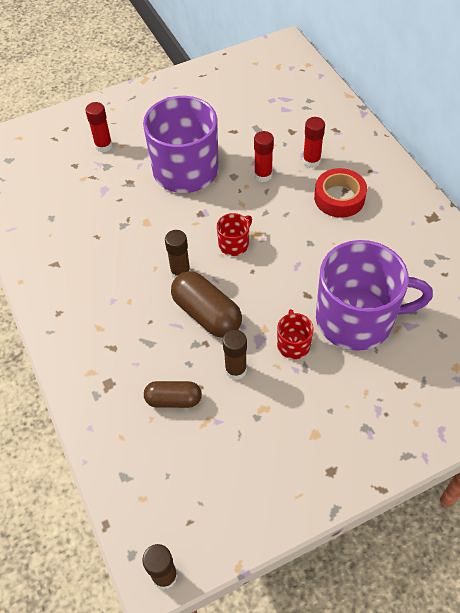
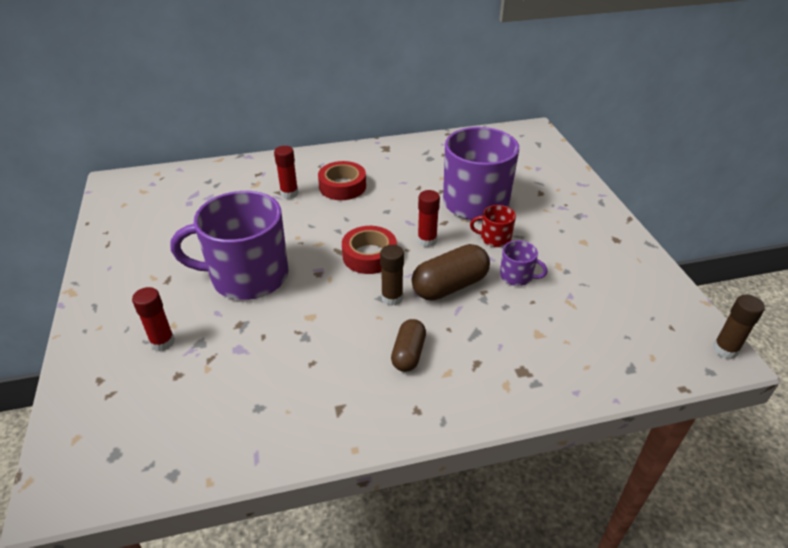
camera: 80 degrees left, 15 degrees down
(173, 400) = (546, 322): brown capsule -> brown capsule (408, 353)
(234, 244) = (369, 256): red mug -> red tape
(235, 370) = (517, 276): brown glue stick -> purple mug
(263, 175) = (290, 224): red glue stick -> red glue stick (427, 240)

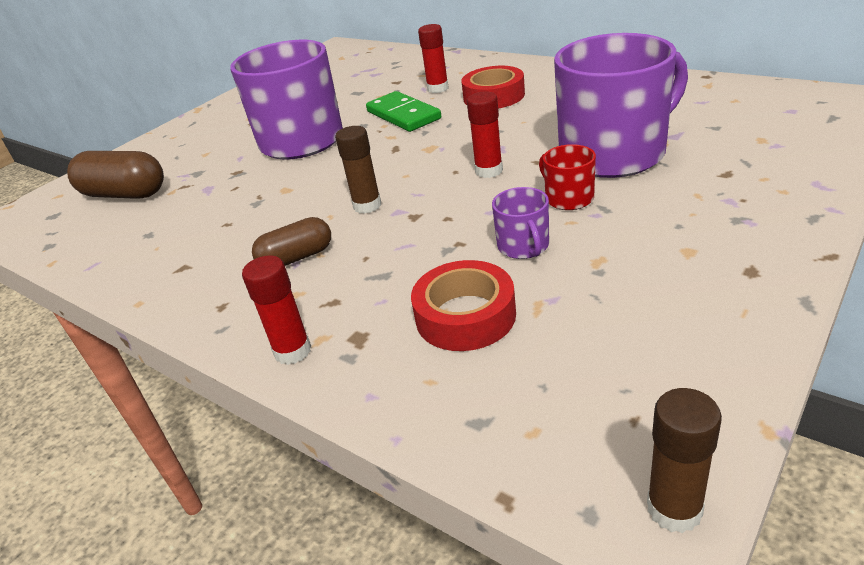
camera: 55 degrees right, 5 degrees down
(162, 342) = (182, 161): red glue stick -> red glue stick (292, 351)
(299, 224) = (403, 115): none -> green domino
(369, 256) = (412, 162): red tape -> red tape (465, 316)
(450, 286) = (435, 221): brown capsule -> brown capsule (125, 194)

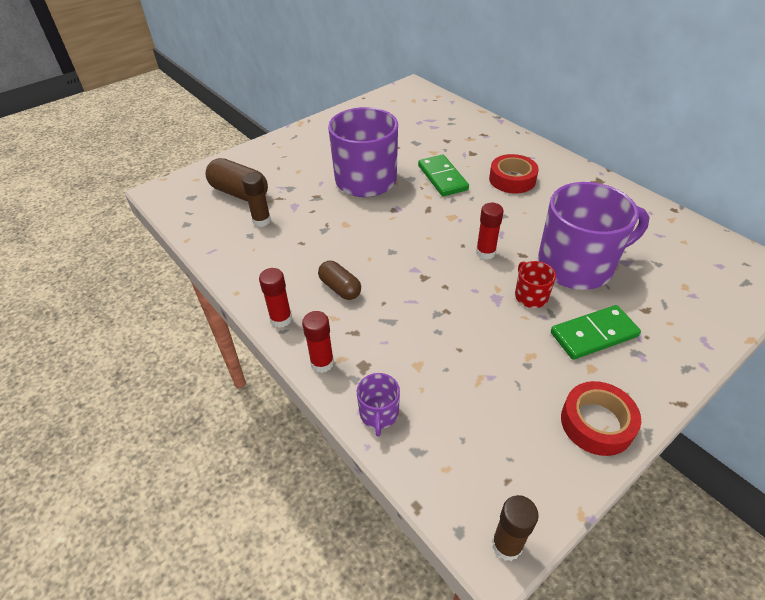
camera: 10 degrees right, 10 degrees up
(297, 258) = (340, 288): brown capsule -> brown capsule turned 60 degrees clockwise
(367, 206) = (395, 257): brown glue stick -> brown glue stick (261, 221)
(438, 89) = (474, 158): red glue stick -> red glue stick (281, 319)
(465, 316) = (432, 372): red tape -> red tape (596, 423)
(523, 246) = (487, 328): purple mug -> purple mug (379, 414)
(672, 215) = (593, 334): none -> green domino

